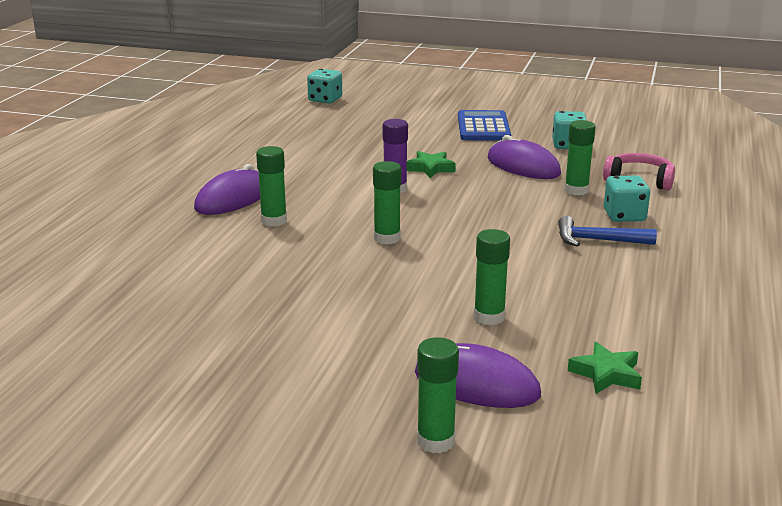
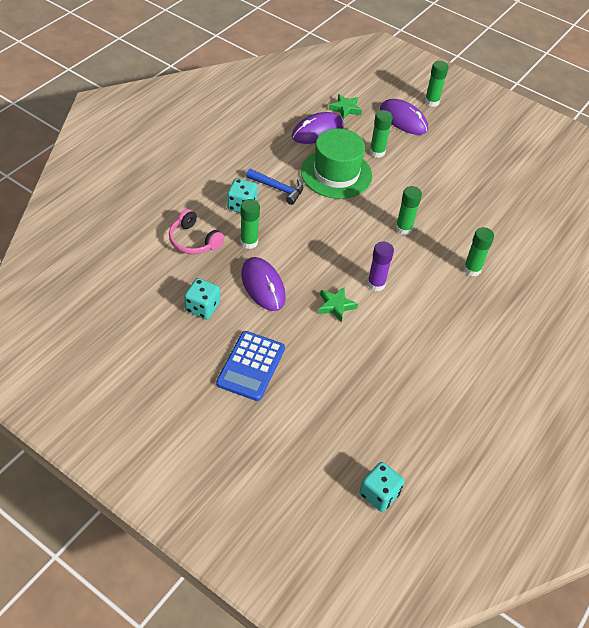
camera: 165 degrees left, 25 degrees up
(233, 199) = (498, 307): purple mouse -> purple mouse (317, 131)
(532, 274) = (336, 174): none -> green hat

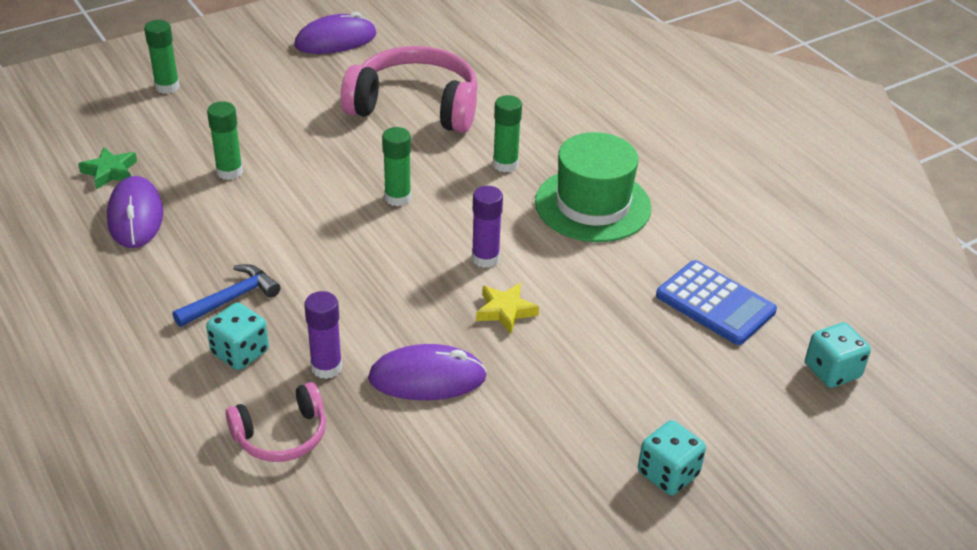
camera: 65 degrees left, 10 degrees down
(202, 307) = (435, 464): turquoise dice -> turquoise dice (668, 474)
(249, 242) = (326, 367): green glue stick -> purple glue stick
(251, 366) = (577, 438): blue calculator -> blue calculator (715, 303)
(336, 174) = (244, 226): green hat -> green hat (593, 205)
(336, 306) = (505, 311): green star -> yellow star
(403, 120) = (182, 125): purple mouse -> purple mouse (335, 40)
(498, 210) = (415, 106): none -> pink headphones

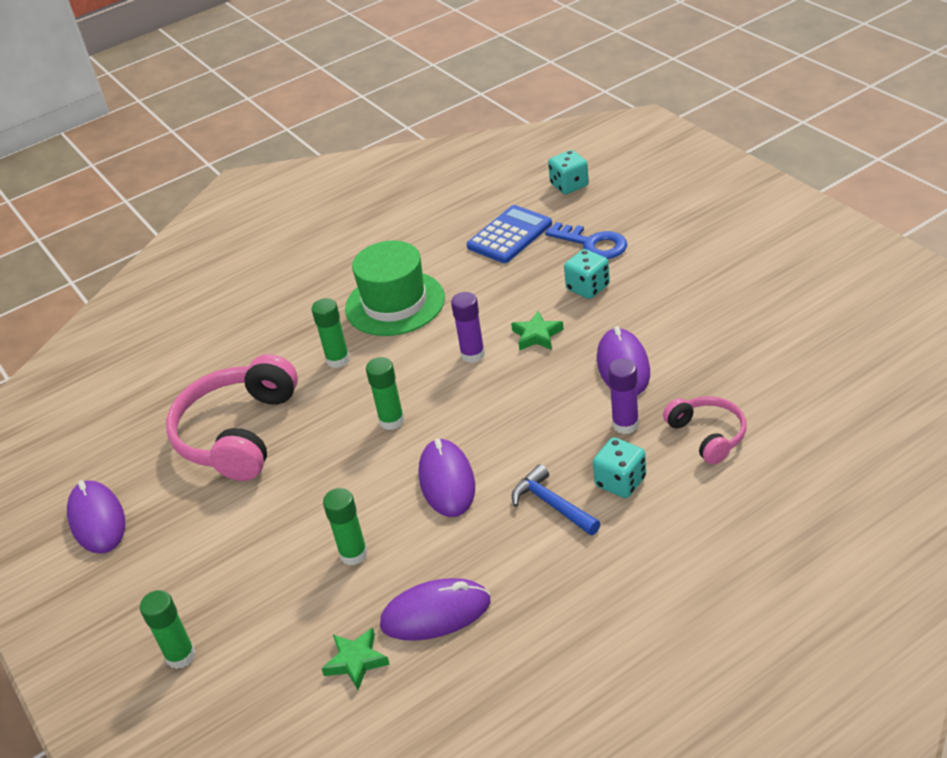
camera: 85 degrees left, 0 degrees up
(296, 230) = (447, 481): none -> purple mouse
(505, 311) = (537, 335): yellow star -> green star
(668, 474) = (684, 245): turquoise dice -> turquoise dice (588, 288)
(685, 379) = (593, 244): none -> blue key

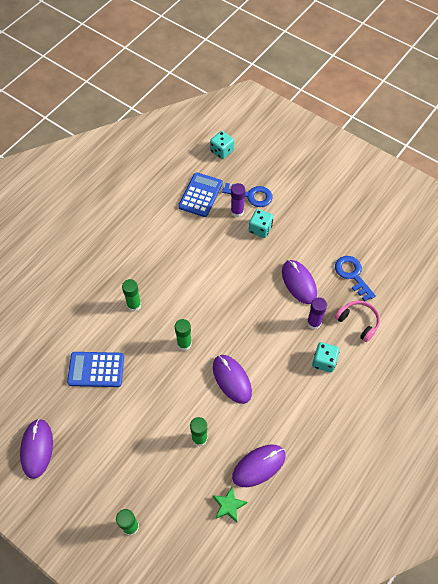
camera: 25 degrees left, 20 degrees up
(97, 520) = (37, 448): purple mouse -> purple mouse turned 45 degrees clockwise
(238, 433) = (96, 369): pink headphones -> blue calculator
(395, 303) = (151, 257): green hat -> none
(473, 354) = (212, 288): purple glue stick -> purple glue stick (237, 212)
(537, 335) = (244, 268): green star -> none
(552, 504) = (293, 383): blue hammer -> none
(724, 367) = (352, 275): none -> blue key

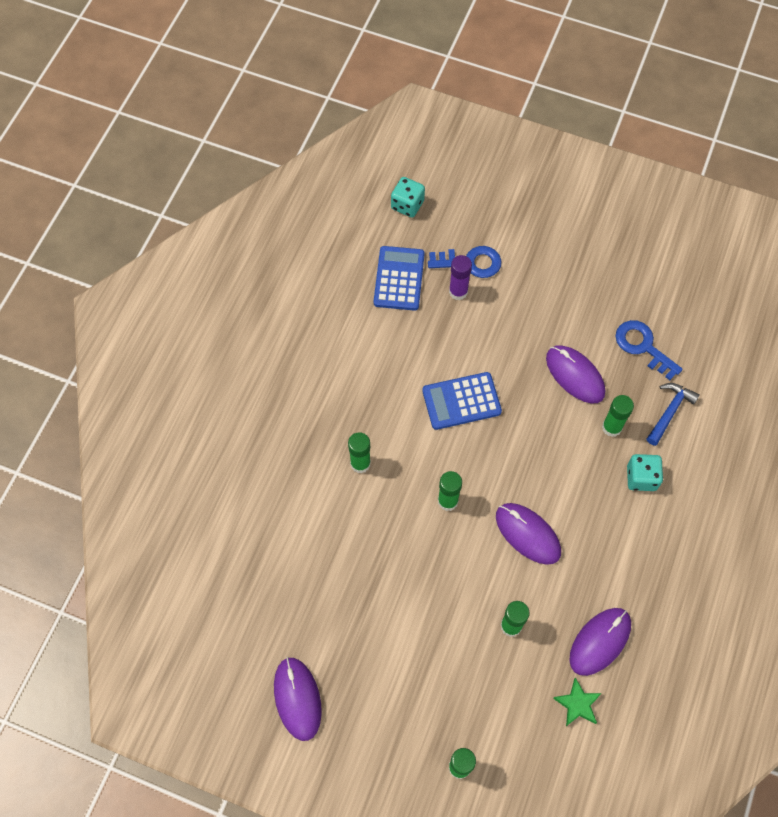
camera: 15 degrees left, 5 degrees up
(96, 369) = (339, 568): blue calculator -> blue calculator (461, 401)
(260, 229) = (498, 310): turquoise dice -> none
(313, 323) = (611, 427): purple glue stick -> green glue stick
(358, 322) = (669, 411): pink headphones -> blue hammer

